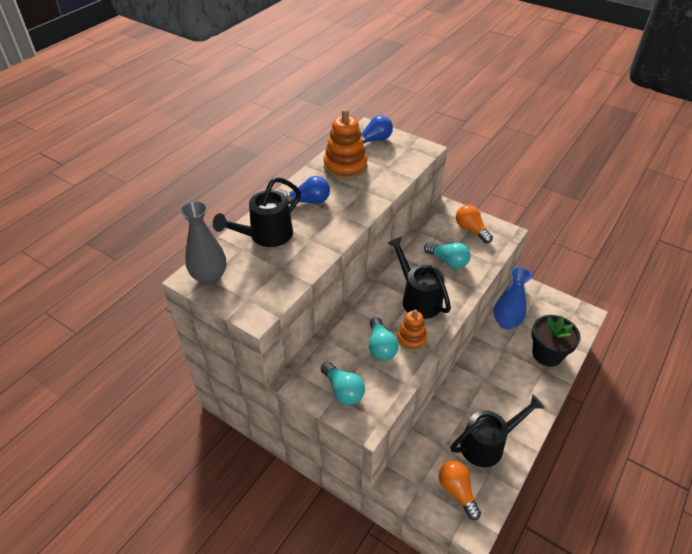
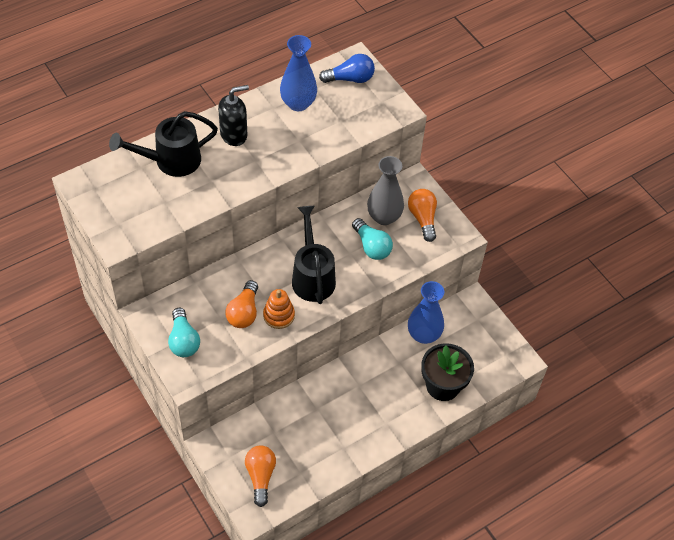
camera: 20 degrees right, 10 degrees up
(209, 277) = (96, 187): grey vase -> grey vase (384, 217)
(308, 201) = (234, 135): blue light bulb -> black soap dispenser
(345, 166) = (298, 103): orange stacking toy -> blue vase
(381, 347) = (244, 312): turquoise light bulb -> orange light bulb
(488, 444) = (318, 447): black watering can -> none

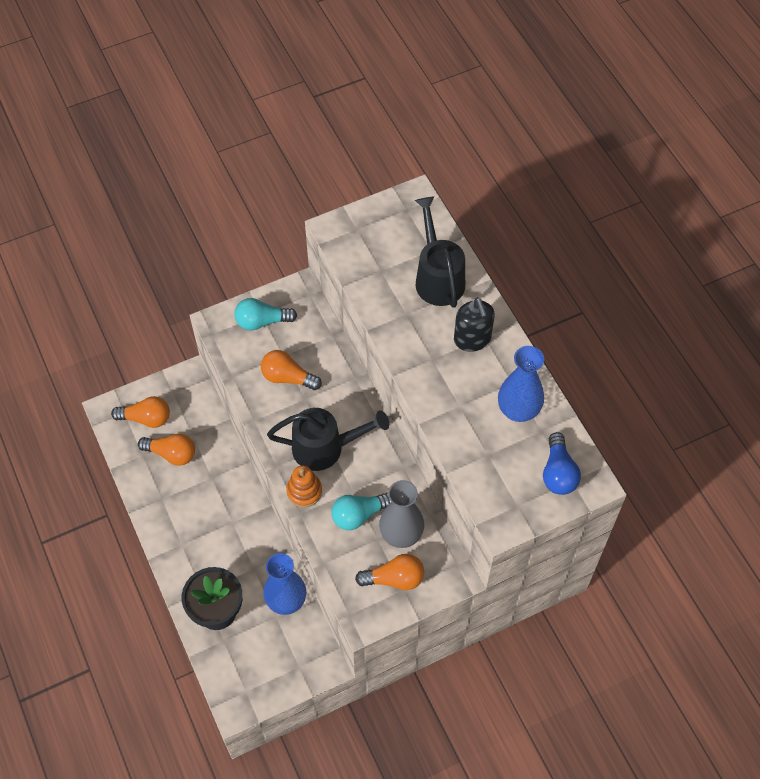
camera: 100 degrees right, 5 degrees up
(279, 315) = (279, 410): orange stacking toy -> orange stacking toy (304, 491)
(296, 447) = (171, 454): none -> orange light bulb

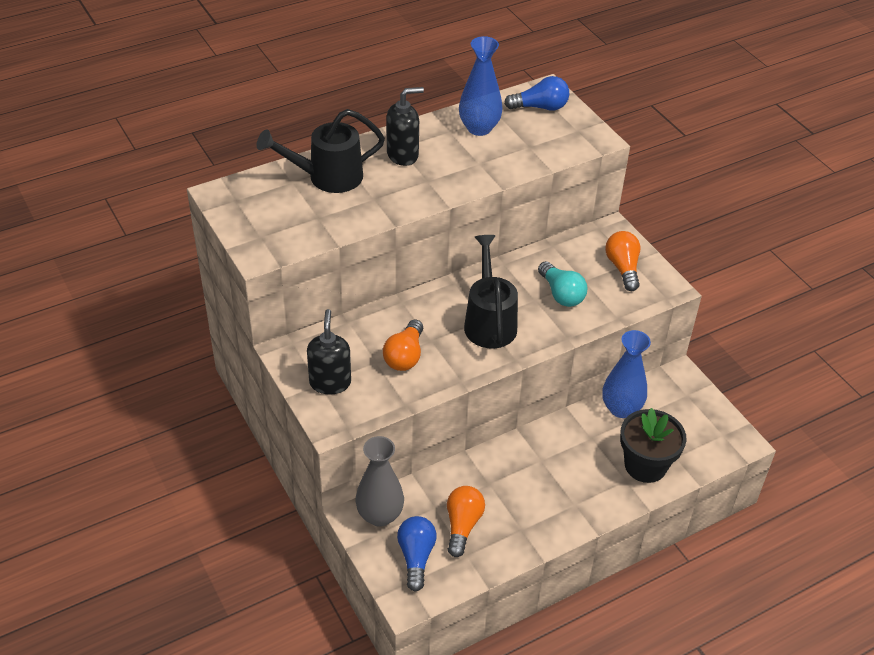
camera: 95 degrees left, 15 degrees down
(146, 418) = (416, 557): orange light bulb -> blue light bulb
(262, 321) = (330, 382): turquoise light bulb -> black soap dispenser
(304, 491) = (542, 336): orange stacking toy -> none
(401, 534) = (576, 264): grey vase -> grey vase (380, 515)

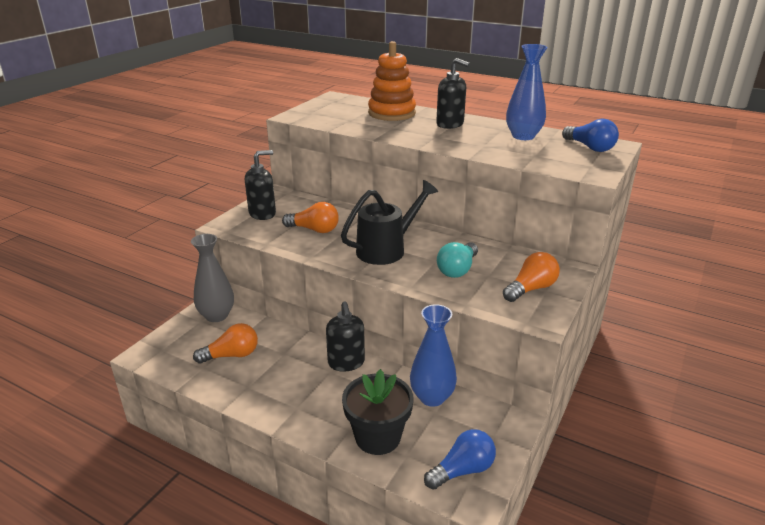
camera: 60 degrees right, 15 degrees down
(327, 177) = (392, 113): black watering can -> orange stacking toy
(405, 356) = (314, 230): orange light bulb -> orange light bulb turned 150 degrees counterclockwise
(416, 557) = (187, 344): blue light bulb -> blue light bulb (462, 470)
(536, 443) = (346, 363): none -> black soap dispenser

